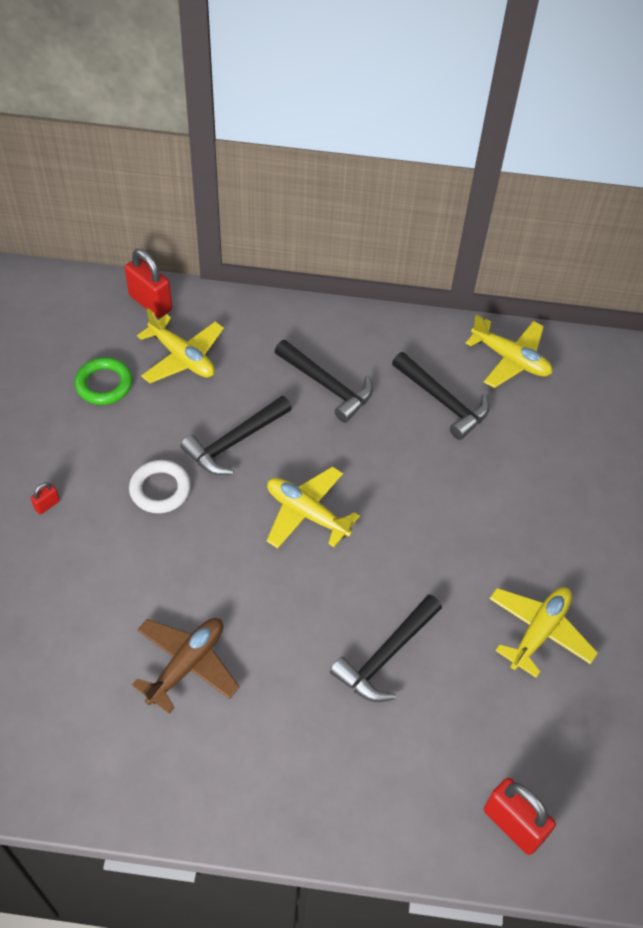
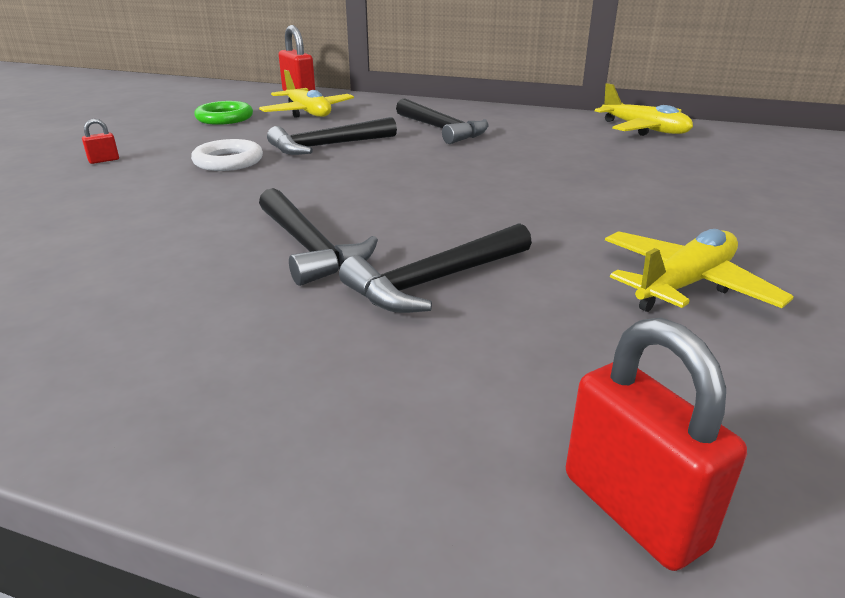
camera: 15 degrees right, 25 degrees down
(186, 665) = (147, 261): brown plane -> none
(307, 513) = (381, 183): yellow plane -> none
(443, 401) = (565, 142): black hammer -> black hammer (309, 248)

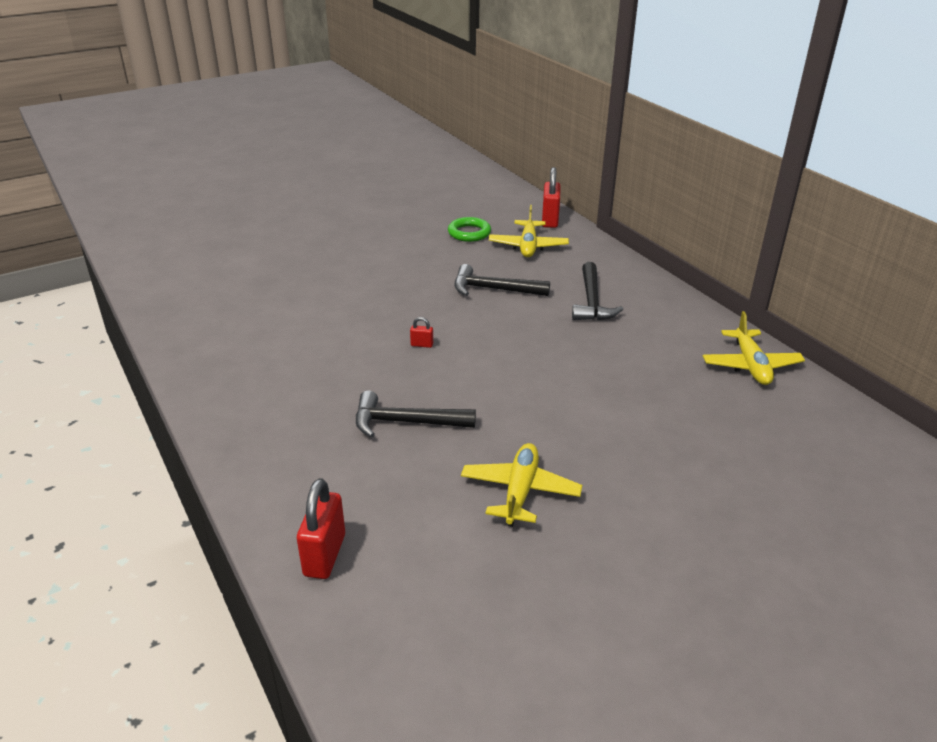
camera: 40 degrees right, 5 degrees up
(104, 160) = (362, 254): red padlock -> red padlock (422, 345)
(228, 161) = (422, 281): white ring -> none
(309, 248) = (380, 371): black hammer -> none
(684, 284) = (520, 491): yellow plane -> yellow plane turned 75 degrees counterclockwise

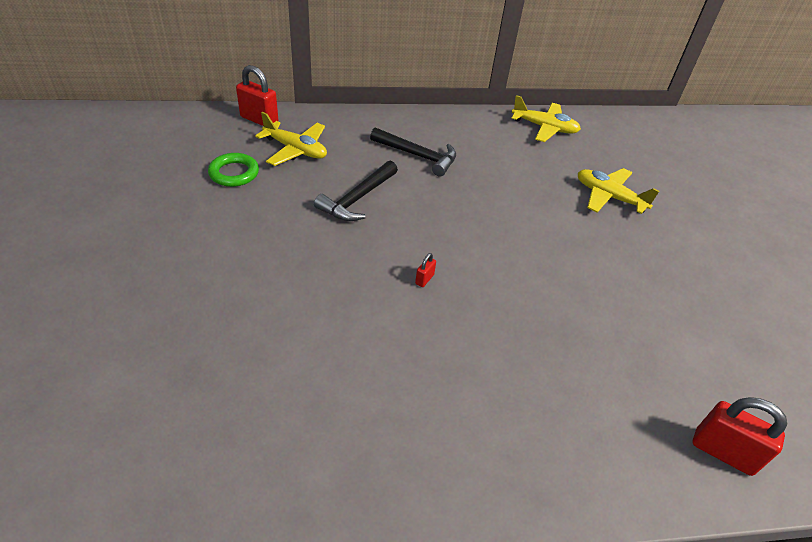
camera: 70 degrees left, 10 degrees up
(406, 422) = (547, 333): black hammer -> none
(520, 491) = (659, 295): yellow plane -> yellow plane (609, 197)

